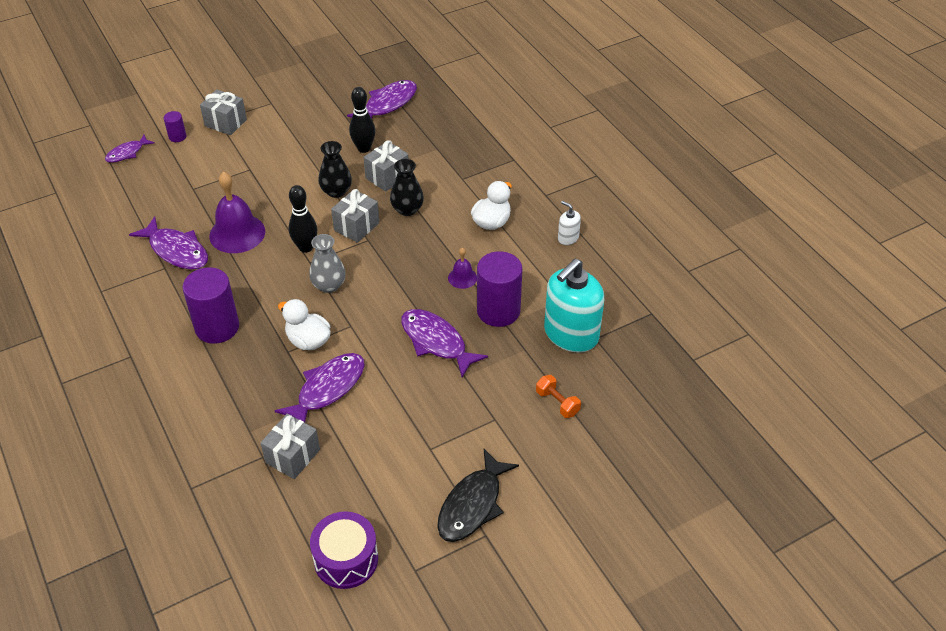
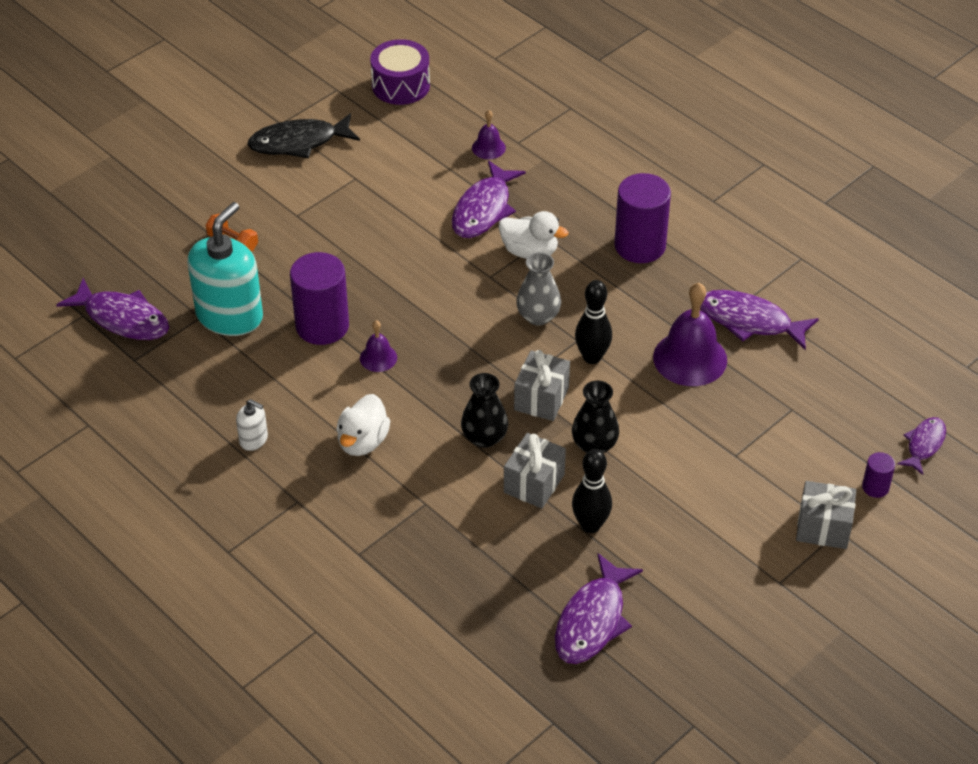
camera: 165 degrees right, 0 degrees up
(293, 456) = (488, 147): grey gift -> purple bell
(436, 342) = (384, 277): purple fish -> purple fish (122, 318)
(472, 504) = (299, 142): black fish -> black fish turned 120 degrees counterclockwise

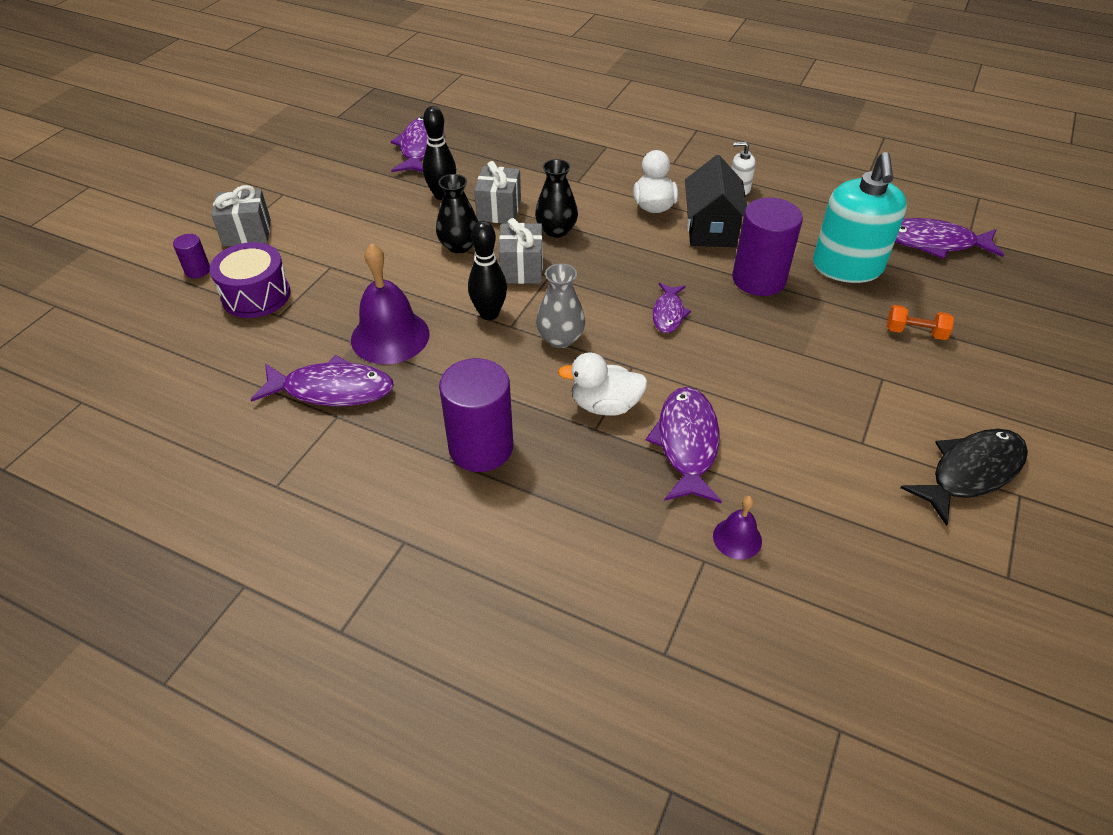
camera: 160 degrees right, 0 degrees up
(324, 395) = (711, 229): none -> black house
(378, 358) = (687, 266): purple bell -> none
(401, 85) = (932, 615): purple drum -> purple drum (256, 295)
(924, 444) = (144, 314): purple fish -> purple fish (668, 313)

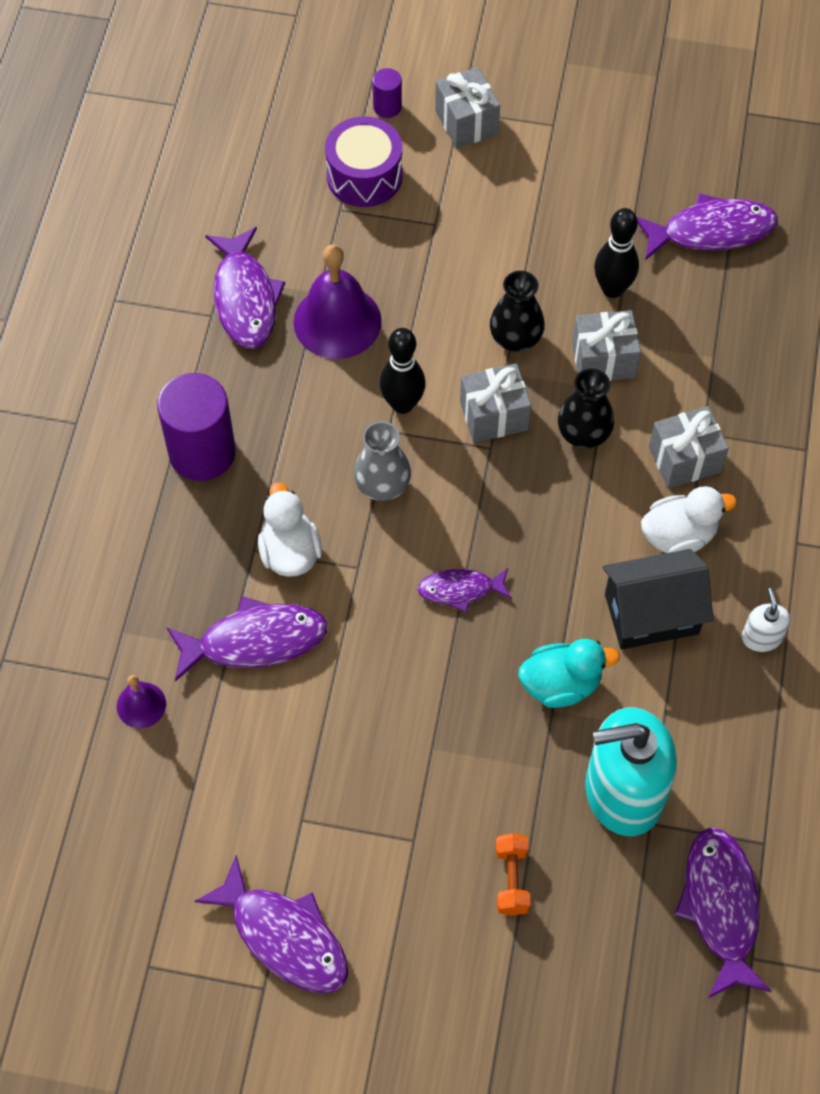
camera: 75 degrees right, 15 degrees up
(595, 192) = (684, 459): none -> grey gift
(758, 279) = (561, 684): purple cylinder -> turquoise duck
(970, 472) = (284, 936): black fish -> purple fish

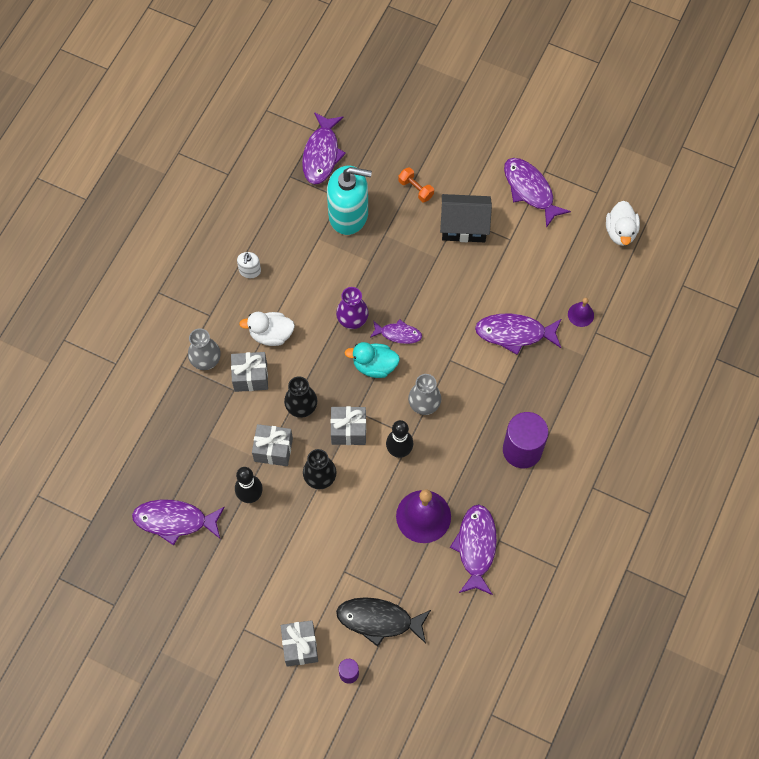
camera: 165 degrees left, 5 degrees up
(290, 552) = (485, 378): white duck -> white duck (620, 232)
(364, 176) = (379, 620): purple drum -> black fish
(511, 879) = (416, 189): orange dumbbell -> orange dumbbell turned 60 degrees counterclockwise
(549, 596) = (352, 319): none -> purple vase
(561, 684) = (361, 272): turquoise duck -> turquoise duck (374, 366)
(651, 614) = (302, 297): black house -> black house (464, 226)
(770, 469) = (205, 359): none -> grey vase

